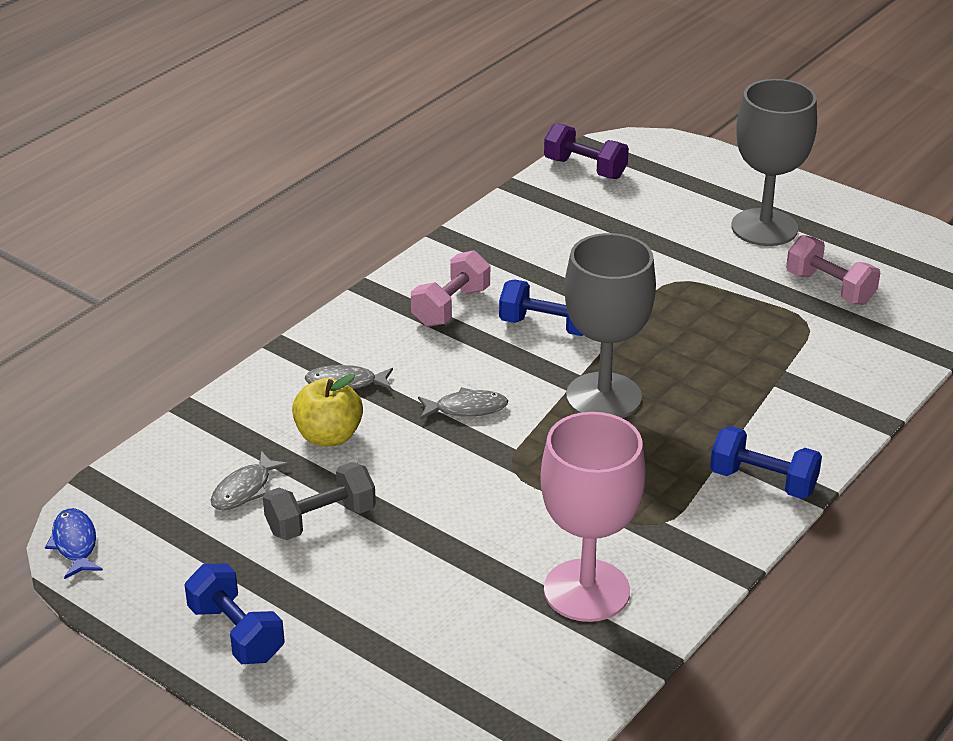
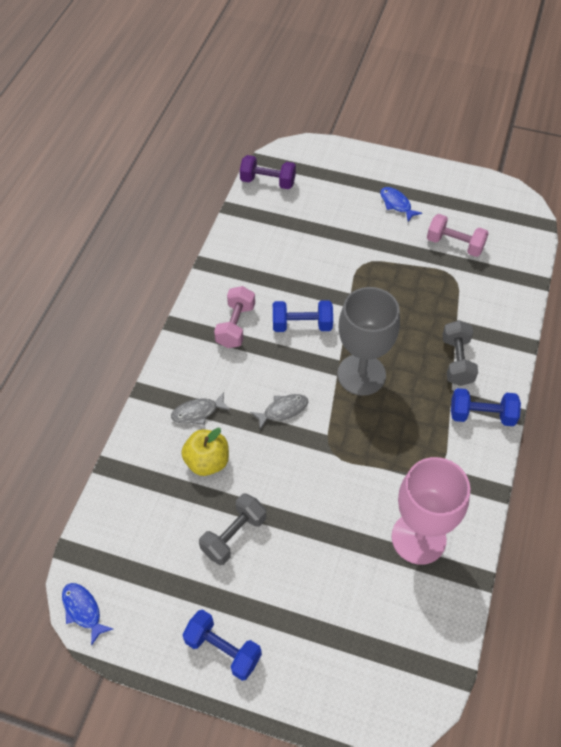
camera: 20 degrees left, 20 degrees up
(244, 490) = (173, 525): grey fish -> none
(758, 415) = (457, 361): none -> grey dumbbell
(764, 228) = (396, 204): grey goblet -> blue fish

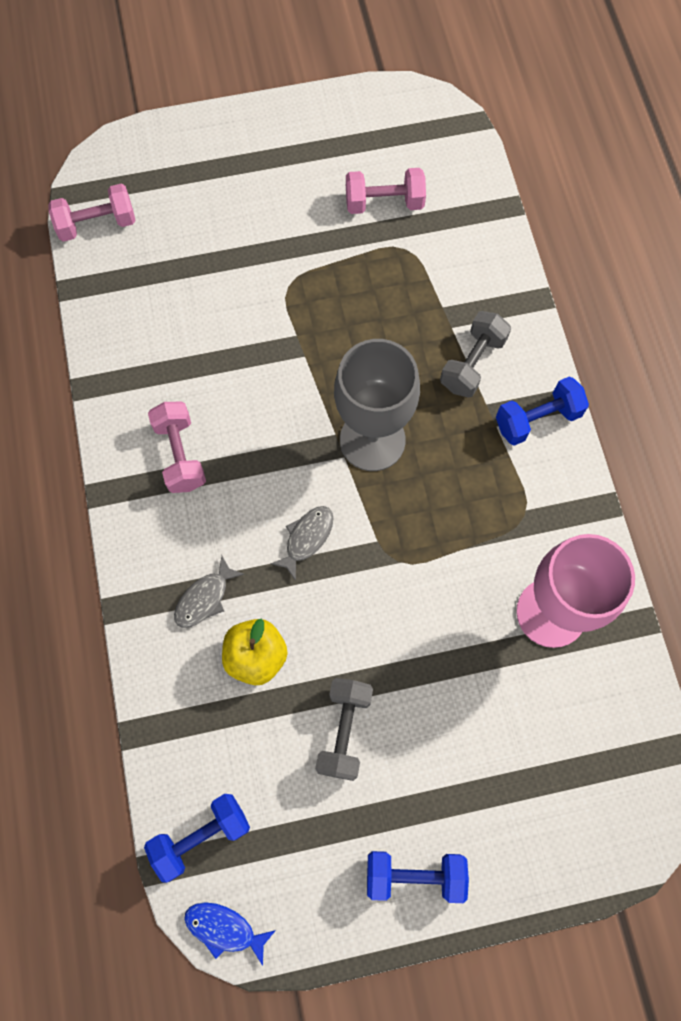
camera: 30 degrees left, 15 degrees up
(268, 182) = (97, 224): purple dumbbell -> pink dumbbell
(302, 325) = (262, 410): blue dumbbell -> blue dumbbell (201, 836)
(396, 204) = (282, 179): blue fish -> none
(457, 361) = (472, 363): grey dumbbell -> grey dumbbell turned 60 degrees clockwise

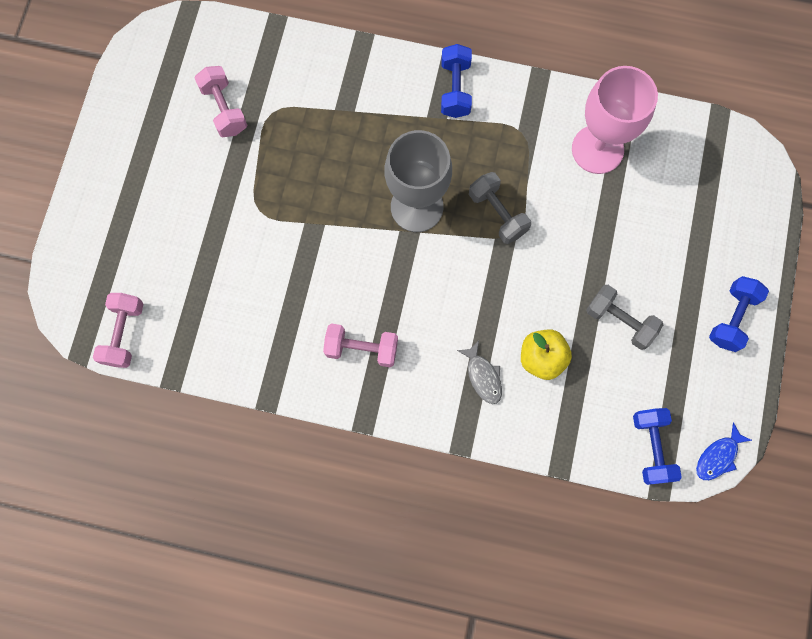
camera: 65 degrees left, 5 degrees up
(307, 538) = (470, 285): grey fish -> none
(384, 203) = (224, 109): pink dumbbell -> pink dumbbell turned 45 degrees counterclockwise
(472, 363) = (390, 111): grey dumbbell -> grey dumbbell (497, 213)

